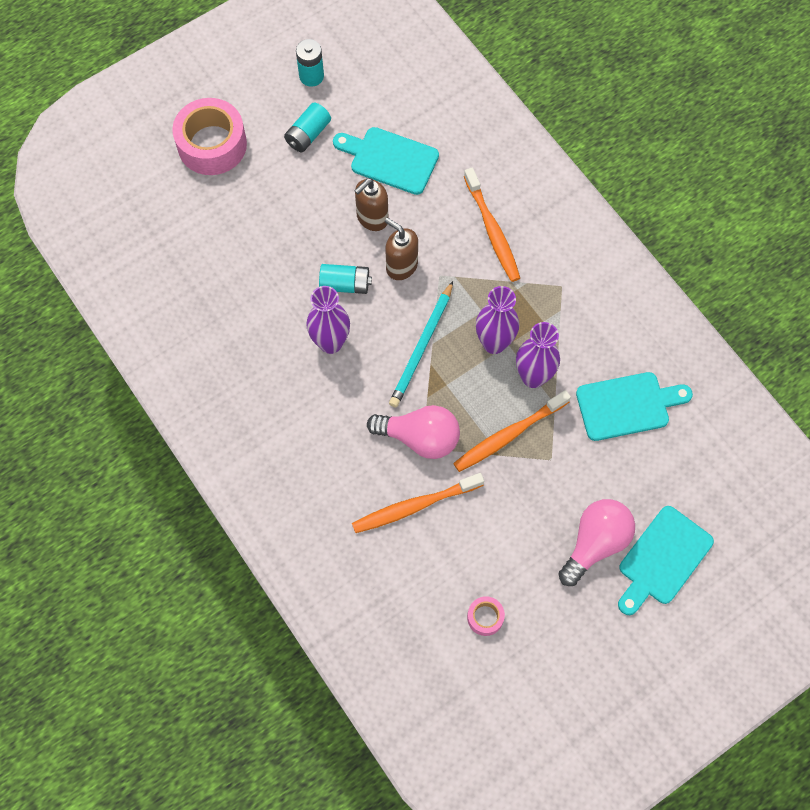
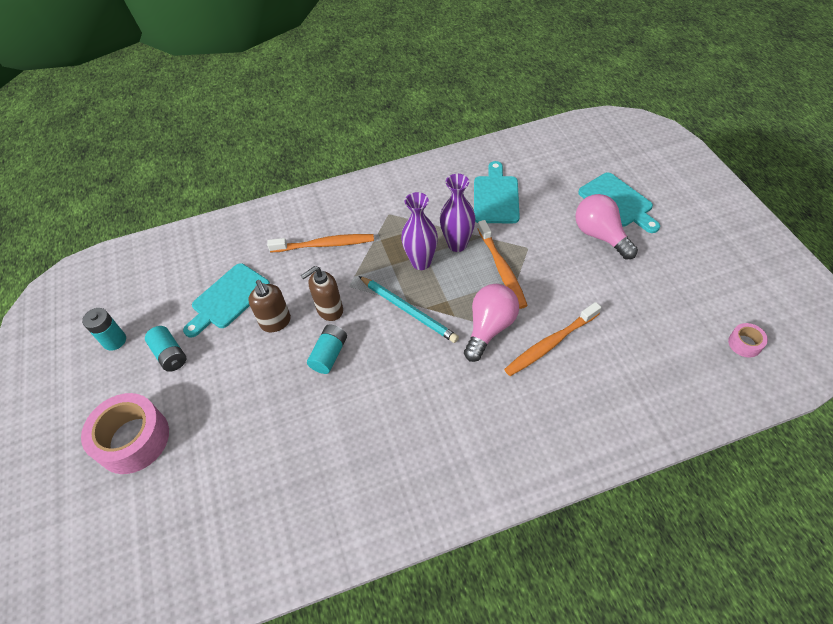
camera: 70 degrees left, 15 degrees down
(330, 343) = (381, 377): purple vase -> none
(415, 506) = (550, 343): orange toothbrush -> orange toothbrush turned 60 degrees clockwise
(485, 617) = (655, 315): pink tape -> pink tape (744, 344)

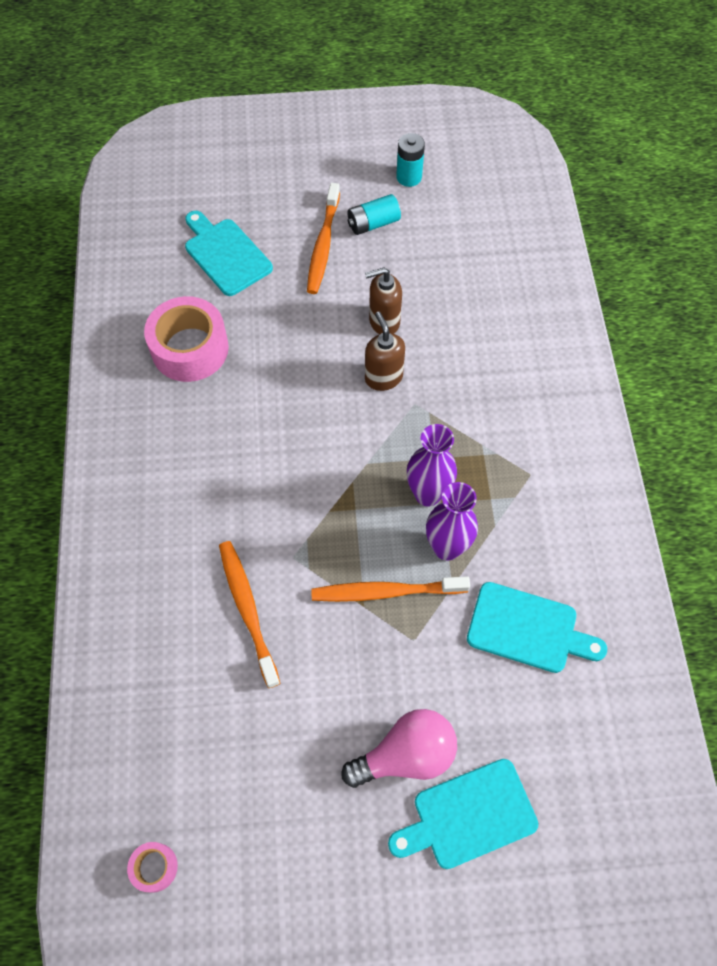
camera: 100 degrees right, 10 degrees up
(133, 439) = (282, 194): pink tape -> pink tape (190, 348)
(228, 298) = (434, 279): turquoise cutting board -> turquoise cutting board (225, 254)
(324, 245) = (492, 387): orange toothbrush -> orange toothbrush (323, 245)
(329, 355) = (320, 368): turquoise battery -> none
(408, 310) = (354, 461): turquoise pencil -> none
(489, 328) = (296, 546): pink light bulb -> none

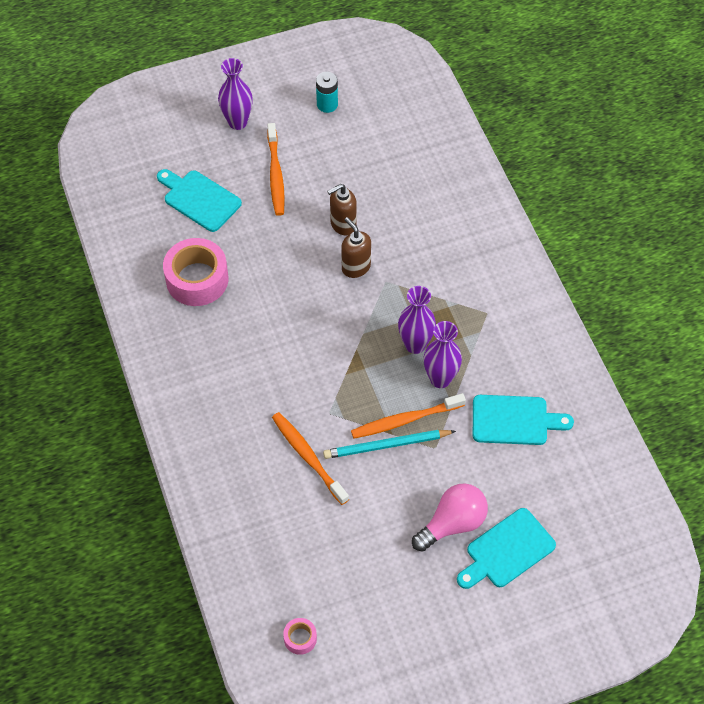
camera: 15 degrees left, 5 degrees down
(299, 176) = (237, 122): none -> purple vase
(351, 620) = (386, 445): none -> turquoise pencil
(373, 223) = (310, 148): turquoise battery -> none

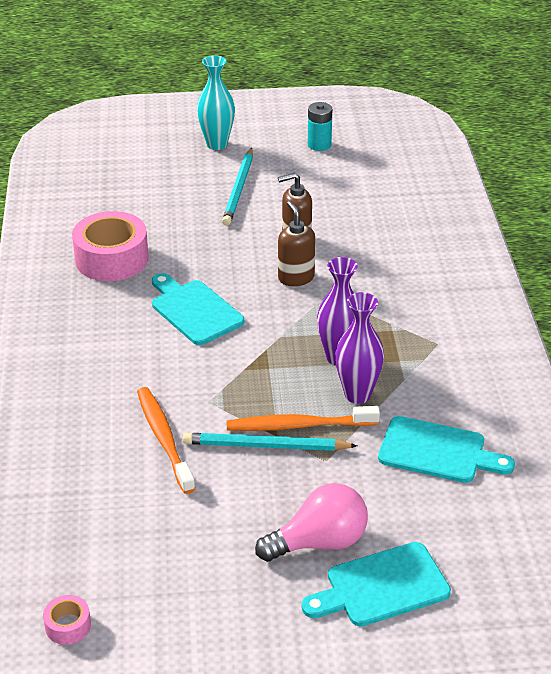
camera: 15 degrees right, 20 degrees down
(199, 199) = (147, 196): turquoise cutting board -> turquoise cutting board (194, 310)
(237, 122) = (217, 144): purple vase -> turquoise vase
(275, 174) = (239, 189): orange toothbrush -> turquoise pencil

